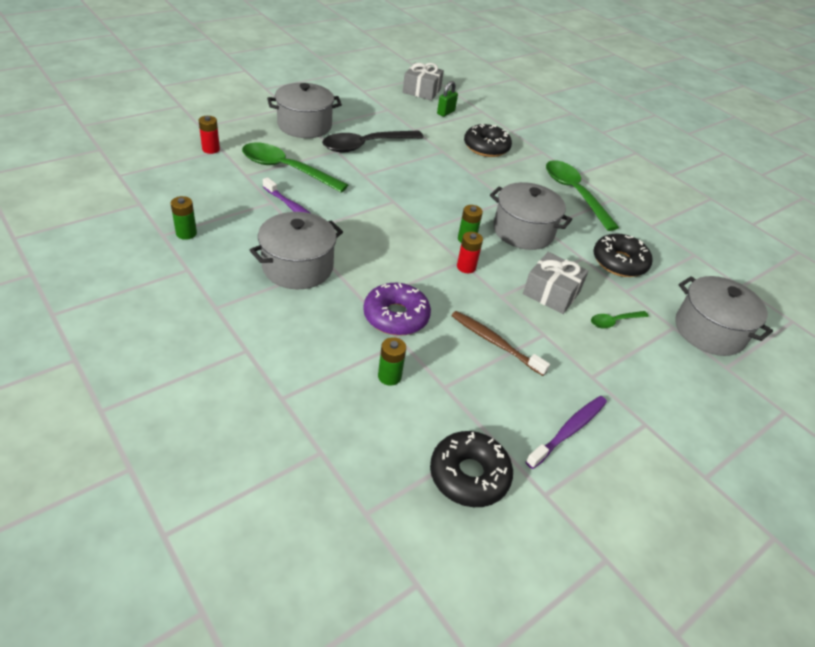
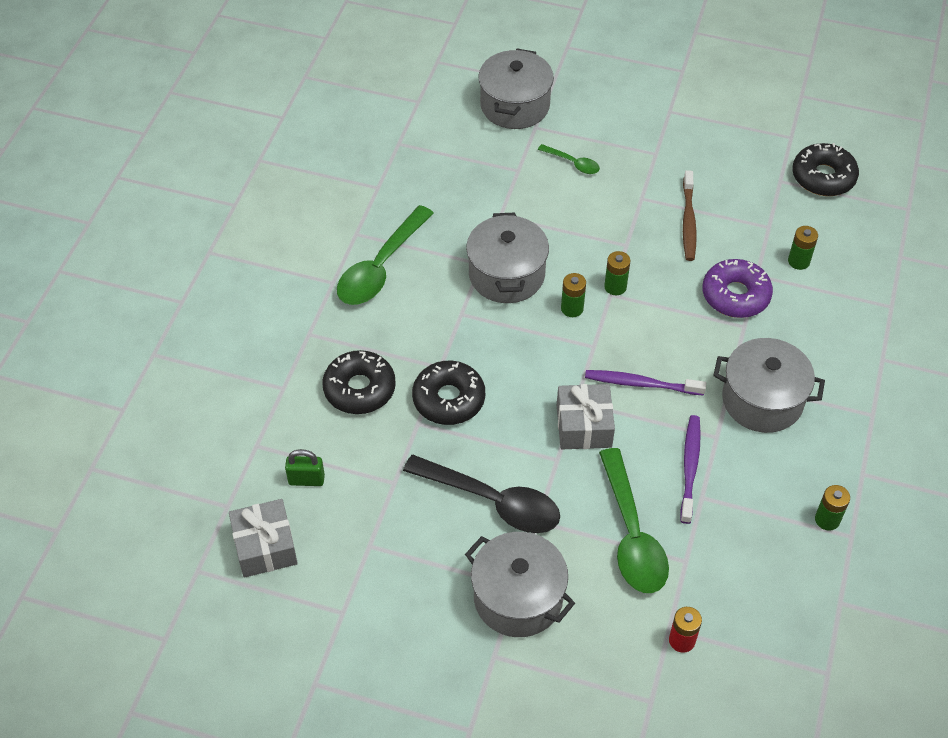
camera: 120 degrees left, 10 degrees up
(466, 267) = (615, 287): red battery -> green battery
(551, 293) = (582, 215): grey gift -> grey gift (584, 426)
(568, 431) = (726, 146): purple toothbrush -> purple toothbrush (641, 384)
(619, 262) = (477, 189): black donut -> black donut (449, 399)

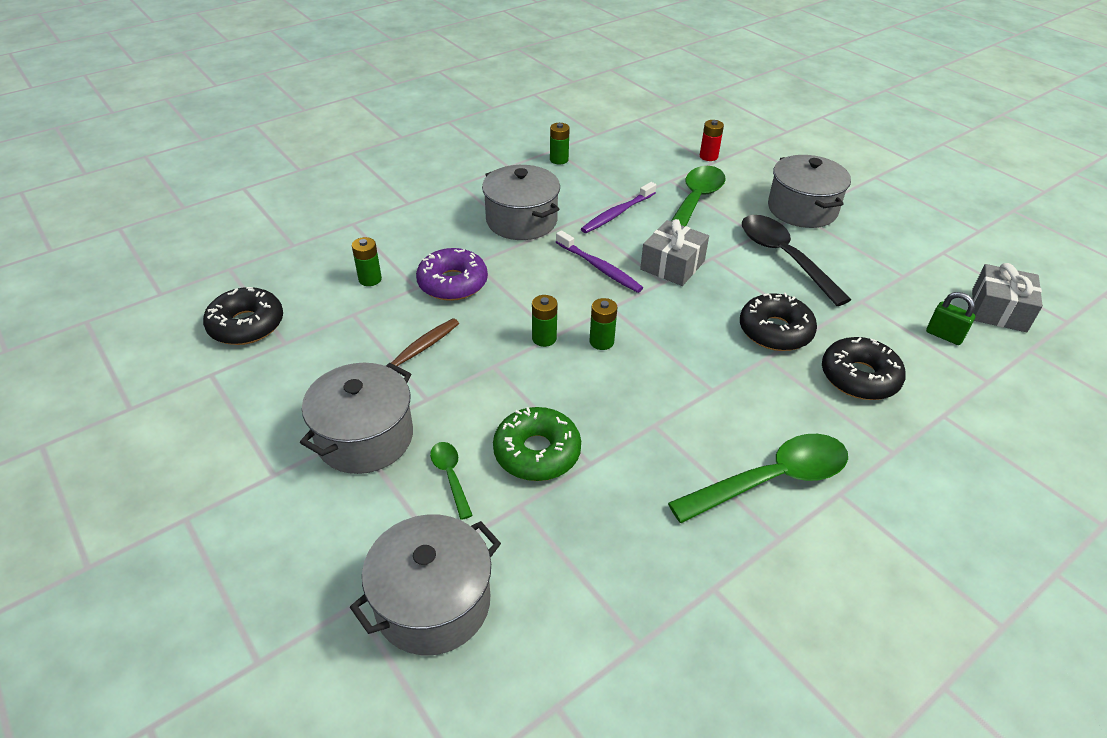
camera: 145 degrees left, 10 degrees down
(506, 275) = (637, 400): grey pot -> grey pot (365, 437)
(538, 204) = (537, 452): none -> green donut

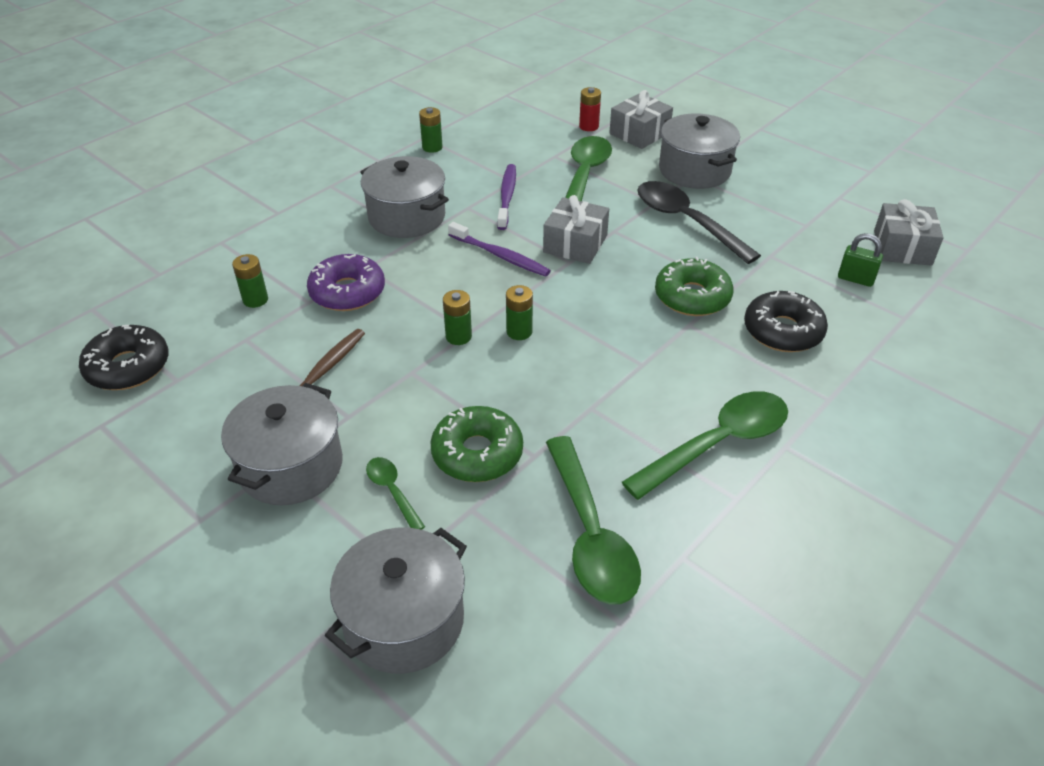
camera: 10 degrees left, 0 degrees up
(617, 213) = (507, 197): purple toothbrush -> purple toothbrush turned 150 degrees clockwise
(627, 550) = (590, 534): none -> green spoon
(755, 168) = (639, 133): none -> grey gift
(775, 331) = (692, 297): black donut -> green donut

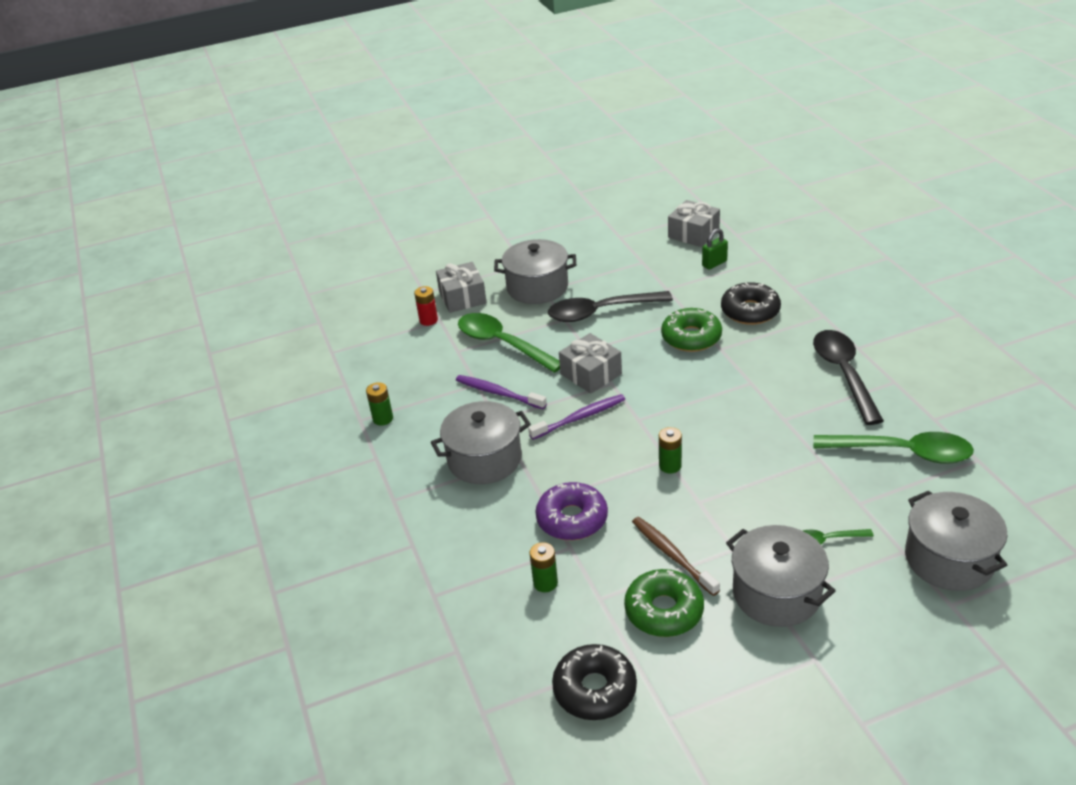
camera: 60 degrees left, 5 degrees down
(477, 453) = (806, 487): green donut -> green donut (664, 611)
(519, 332) = (682, 432): green battery -> none
(717, 443) = (844, 374): green spoon -> black spoon

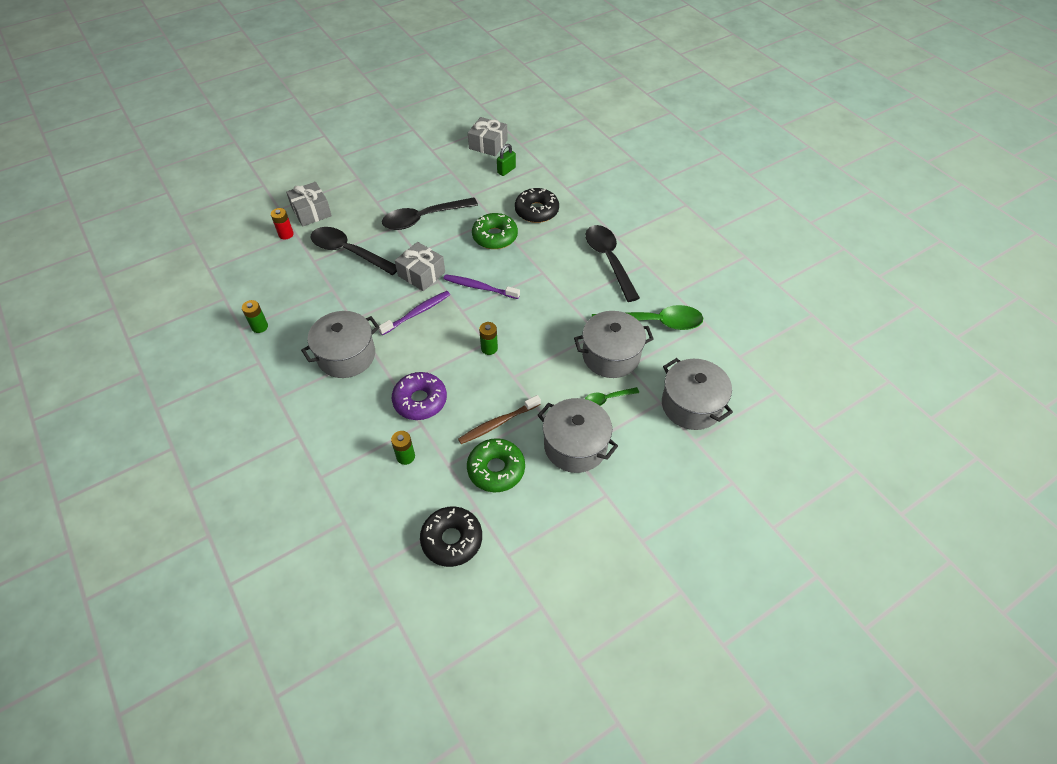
camera: 15 degrees left, 15 degrees up
(498, 393) = (351, 296): purple toothbrush -> purple toothbrush (480, 287)
(502, 344) = (348, 252): green spoon -> black spoon
(537, 287) = (371, 199): grey pot -> grey pot (611, 355)
(672, 555) = (498, 423): brown toothbrush -> brown toothbrush turned 75 degrees counterclockwise

